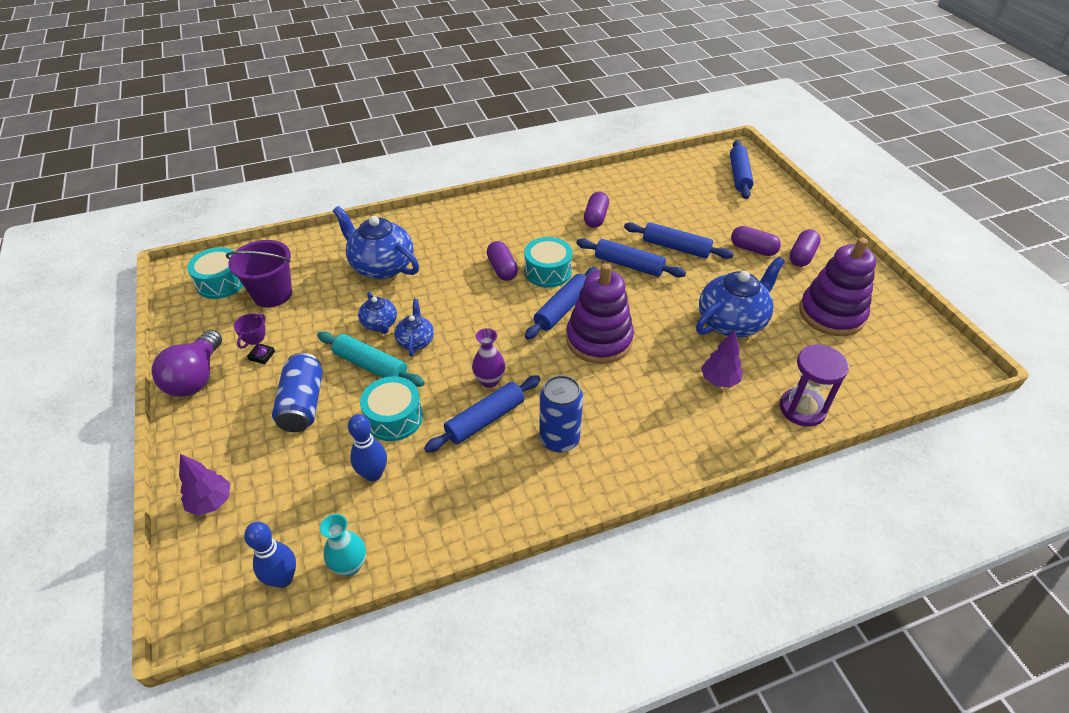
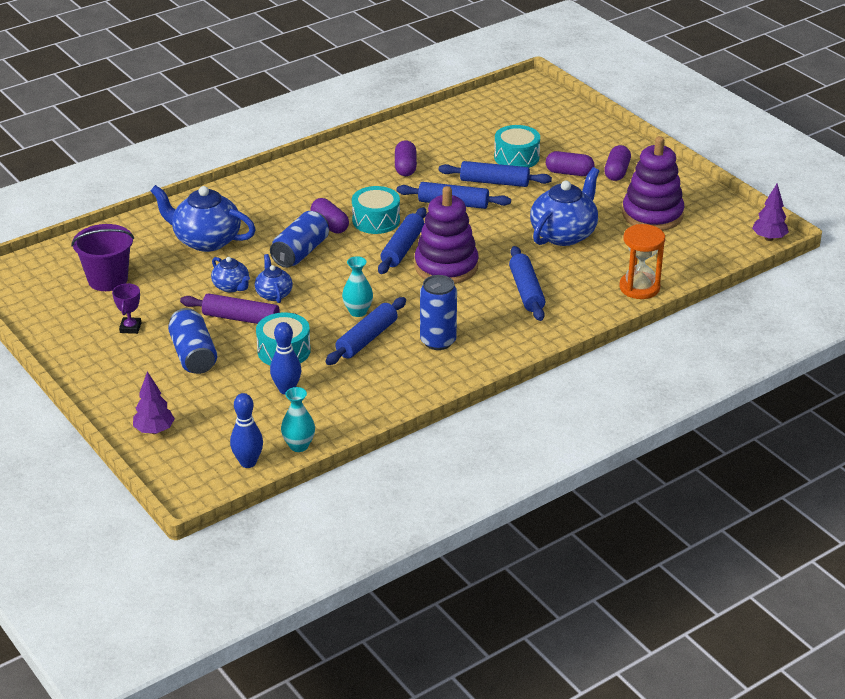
camera: 15 degrees left, 10 degrees down
(196, 377) = (77, 353): purple light bulb -> none
(221, 282) = (47, 278): turquoise drum -> turquoise drum (516, 157)
(371, 366) = (241, 318): turquoise rolling pin -> purple rolling pin
(462, 296) = (300, 252): none -> blue can
(489, 380) = (358, 312): purple vase -> turquoise vase
(719, 380) = (564, 279): purple tree -> purple tree (769, 238)
(739, 175) = (539, 108): blue rolling pin -> blue rolling pin (526, 291)
(802, 409) = (639, 288): purple hourglass -> orange hourglass

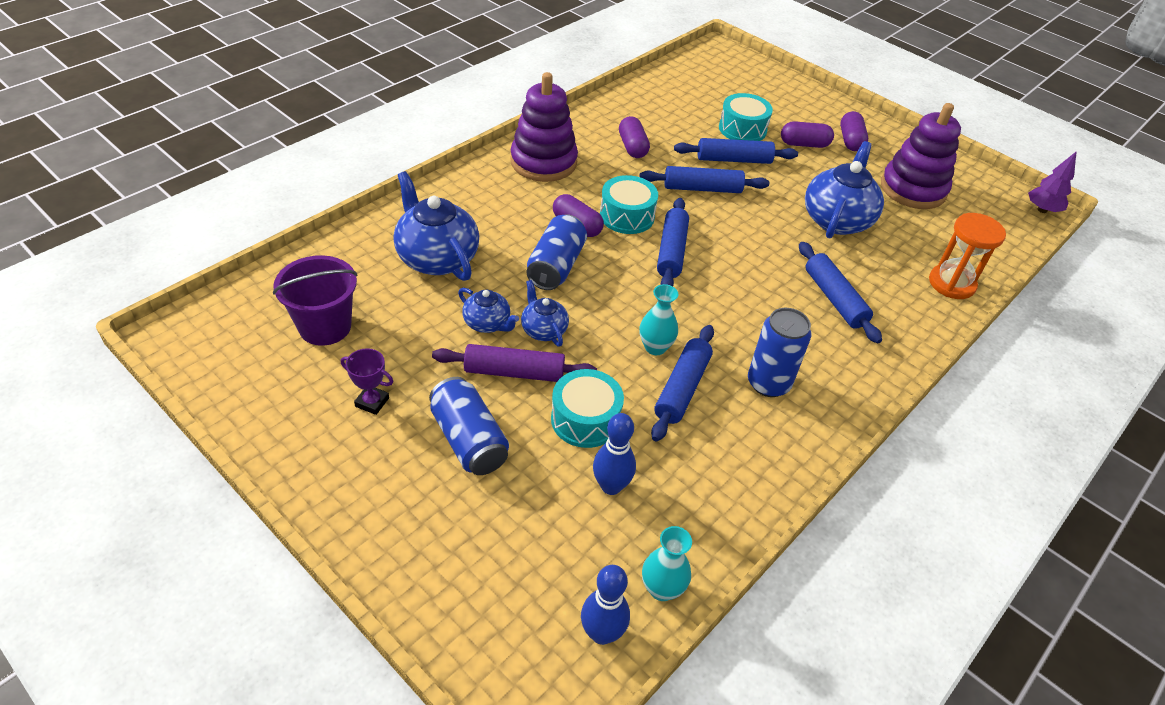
camera: 15 degrees left, 10 degrees up
(130, 328) = (372, 402): purple trophy -> purple trophy turned 60 degrees counterclockwise
(154, 430) = (449, 588): purple tree -> none
(206, 240) = (436, 258): blue teapot -> blue teapot turned 45 degrees clockwise
(446, 266) = (730, 272): purple stacking toy -> purple stacking toy (543, 162)

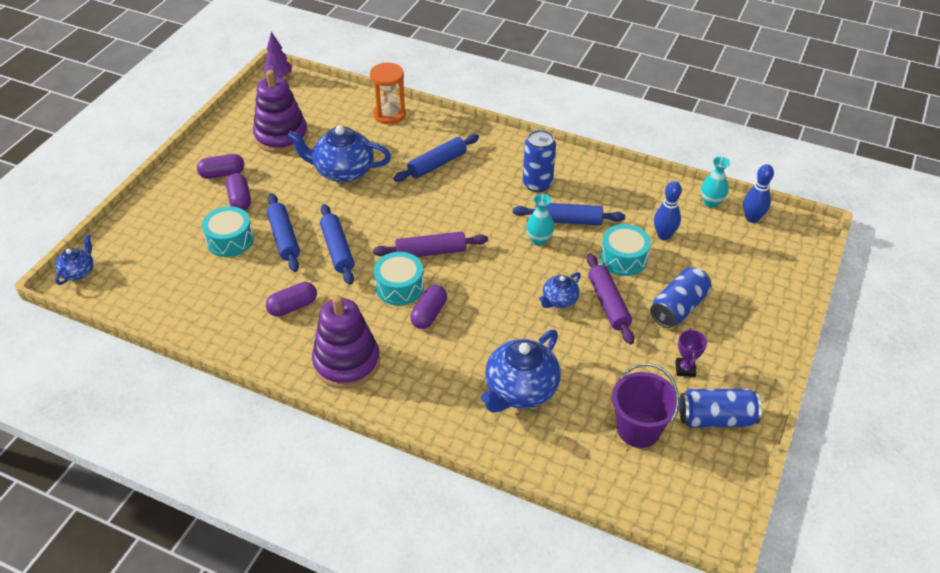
camera: 105 degrees left, 0 degrees up
(487, 323) = (572, 333): blue teapot -> blue teapot (78, 272)
(556, 266) = (486, 313): blue can -> blue can (715, 418)
(671, 251) = (431, 252): blue rolling pin -> purple rolling pin

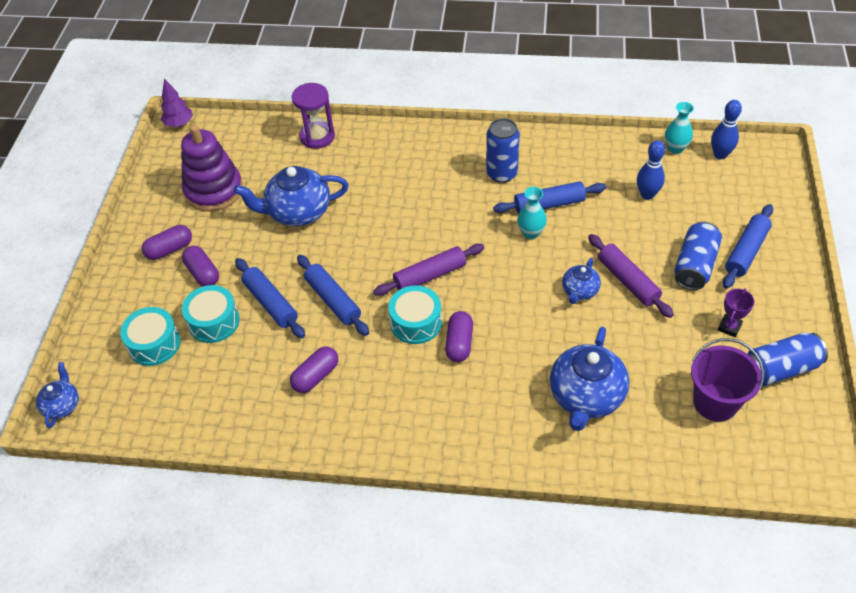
camera: 15 degrees left, 5 degrees up
(347, 362) = (400, 420): purple stacking toy -> none
(389, 114) = (317, 137): orange hourglass -> purple hourglass
(437, 164) = (392, 179): blue rolling pin -> blue rolling pin (746, 252)
(623, 258) = (620, 229): turquoise drum -> turquoise drum (154, 344)
(685, 369) = (729, 327): purple trophy -> purple trophy turned 45 degrees clockwise

